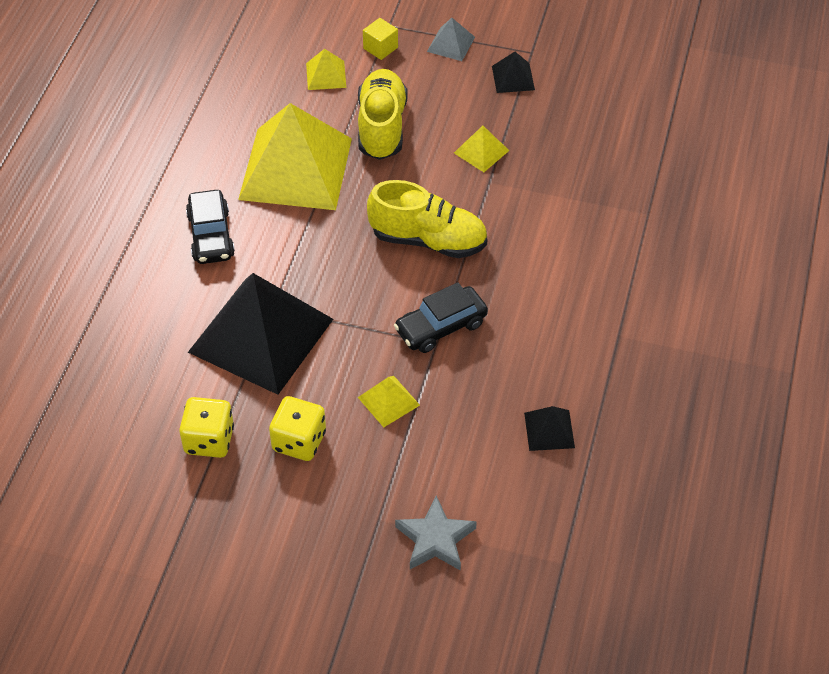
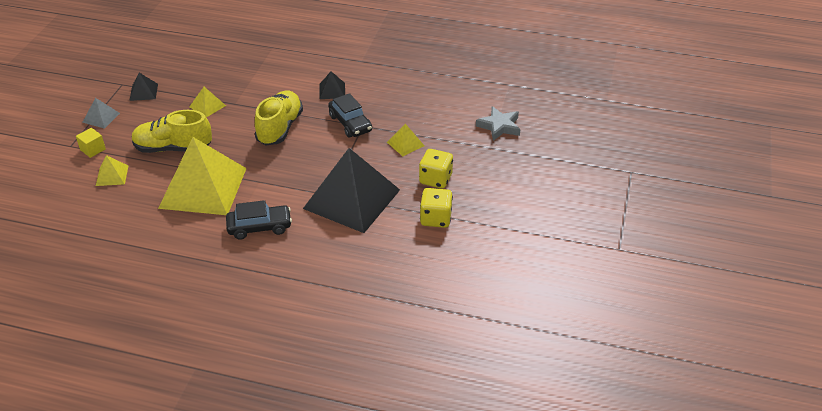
camera: 90 degrees left, 10 degrees down
(549, 430) = (425, 86): black pyramid -> black pyramid (332, 91)

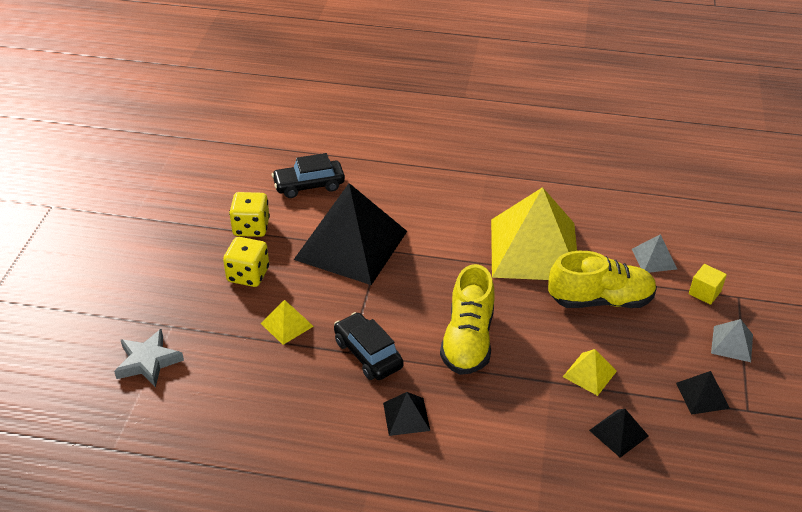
camera: 175 degrees right, 0 degrees up
(112, 175) = (654, 259): yellow pyramid -> grey pyramid
(207, 77) = (618, 433): none -> black pyramid
(259, 227) = (449, 208): black car -> black car (309, 185)

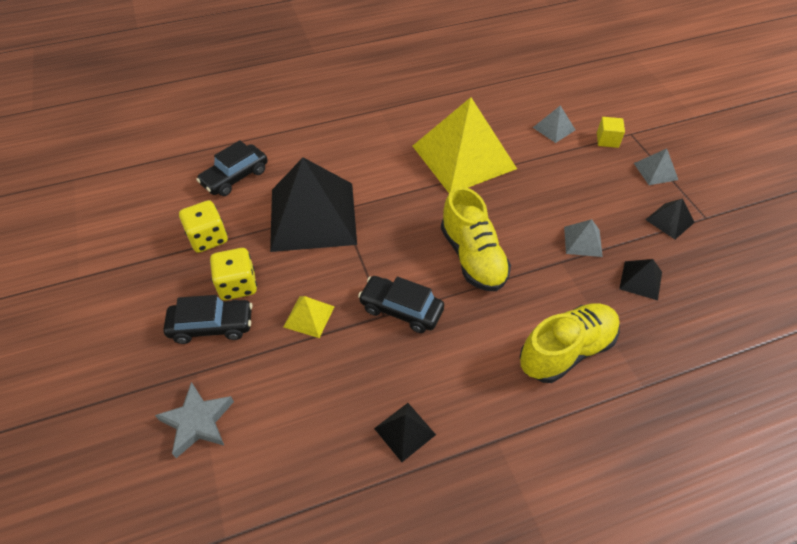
camera: 30 degrees left, 10 degrees up
(206, 297) = (212, 326): none -> black car
(406, 416) = (475, 351): black pyramid -> black pyramid (405, 431)
(589, 374) = (583, 241): yellow pyramid -> grey pyramid
(600, 300) = (543, 177): yellow shoe -> yellow shoe (566, 350)

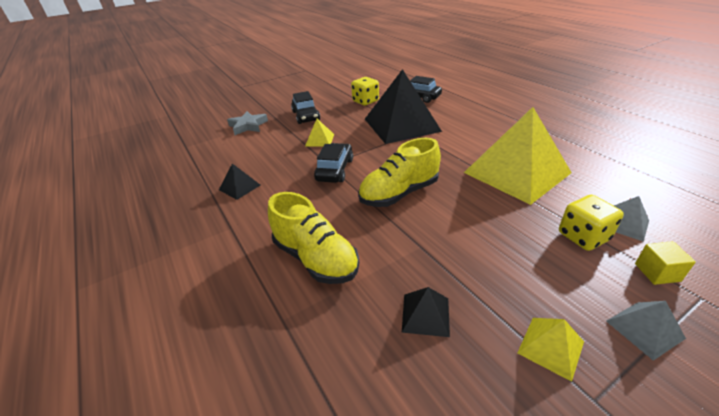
camera: 80 degrees right, 15 degrees down
(237, 285) = (335, 116): yellow dice -> yellow dice (583, 236)
(583, 241) = (458, 260): grey pyramid -> none
(670, 221) = (551, 347): black pyramid -> yellow pyramid

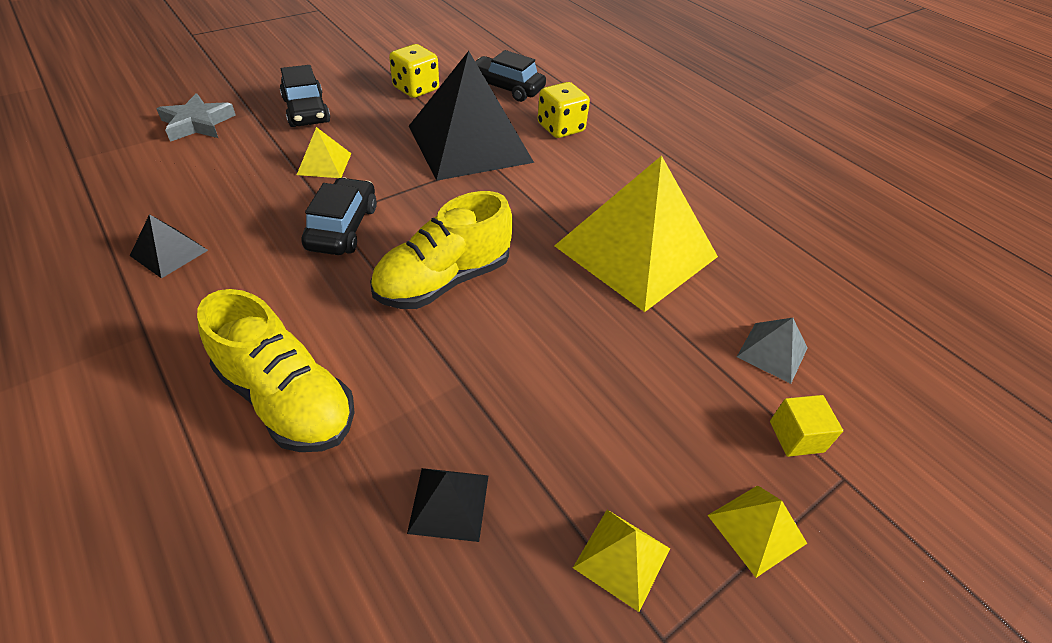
camera: 10 degrees left, 10 degrees up
(583, 236) = (708, 373): yellow dice -> yellow dice (560, 128)
(644, 329) = (756, 529): grey pyramid -> yellow pyramid

